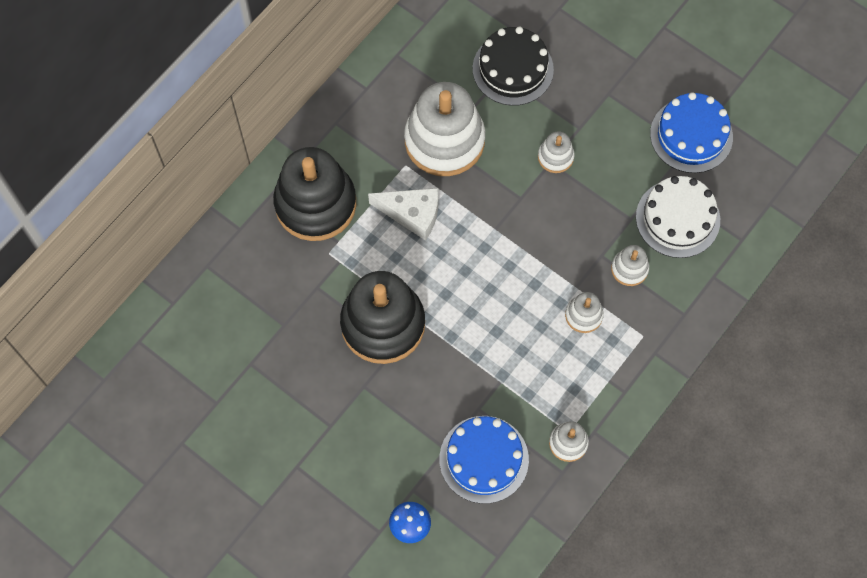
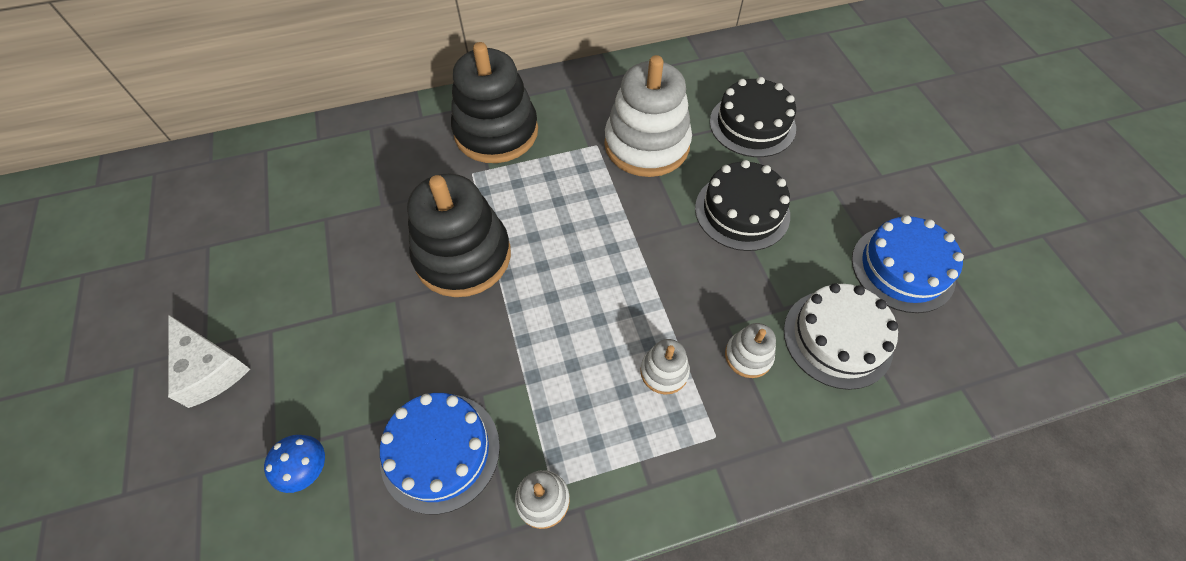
camera: 35 degrees right, 10 degrees down
(412, 214) = (570, 184): white cheese -> white cheese (209, 369)
(555, 157) = (742, 211): white stacking toy -> black cake

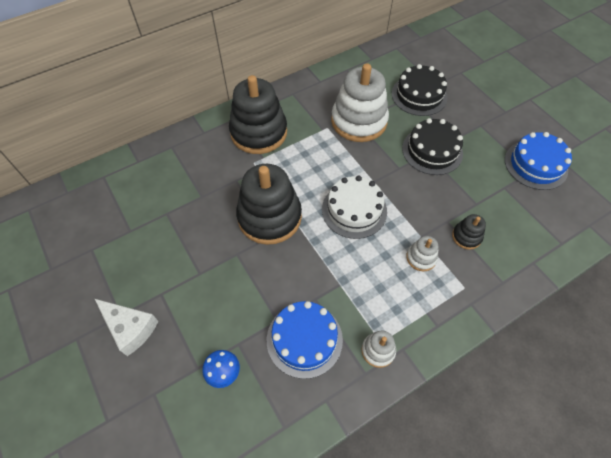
camera: 15 degrees left, 0 degrees up
(748, 356) = (466, 236): white stacking toy -> black stacking toy
(837, 338) = (513, 214): white cake -> white cake (354, 210)

